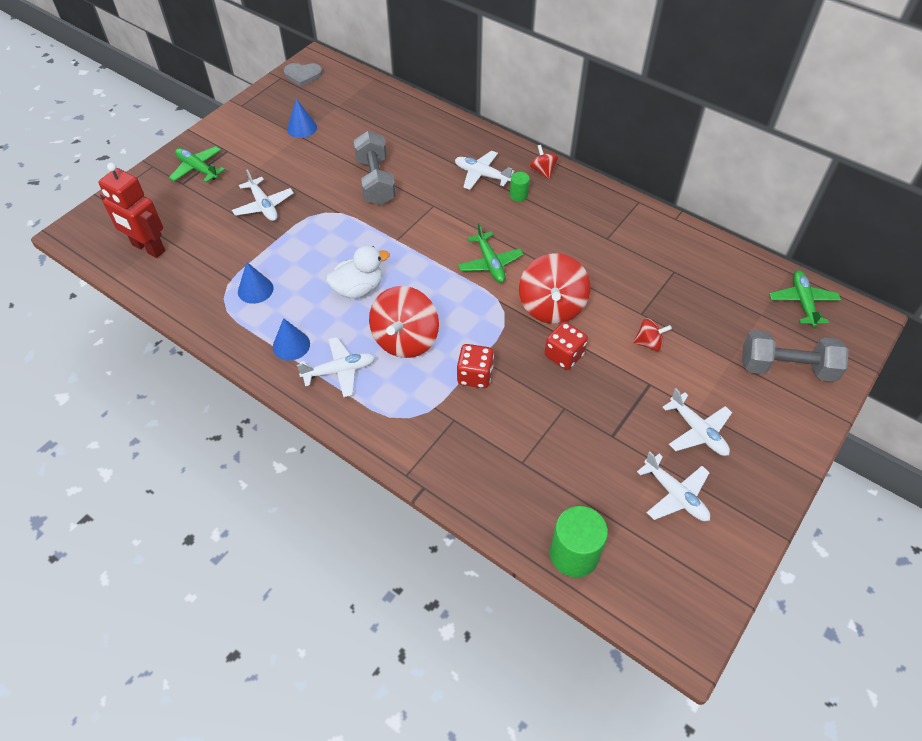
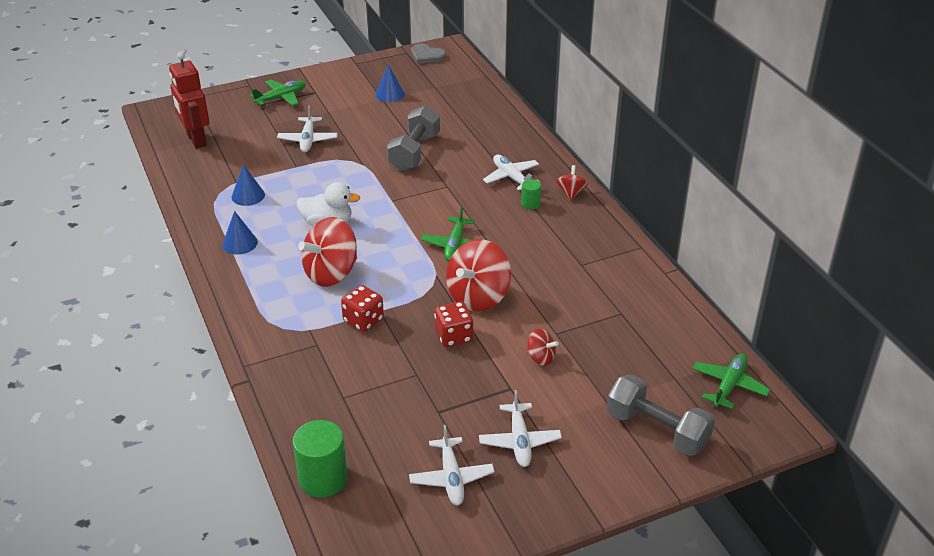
camera: 30 degrees right, 15 degrees down
(198, 169) = (281, 98): green plane -> green plane turned 75 degrees clockwise
(339, 371) = (259, 275): white plane -> none

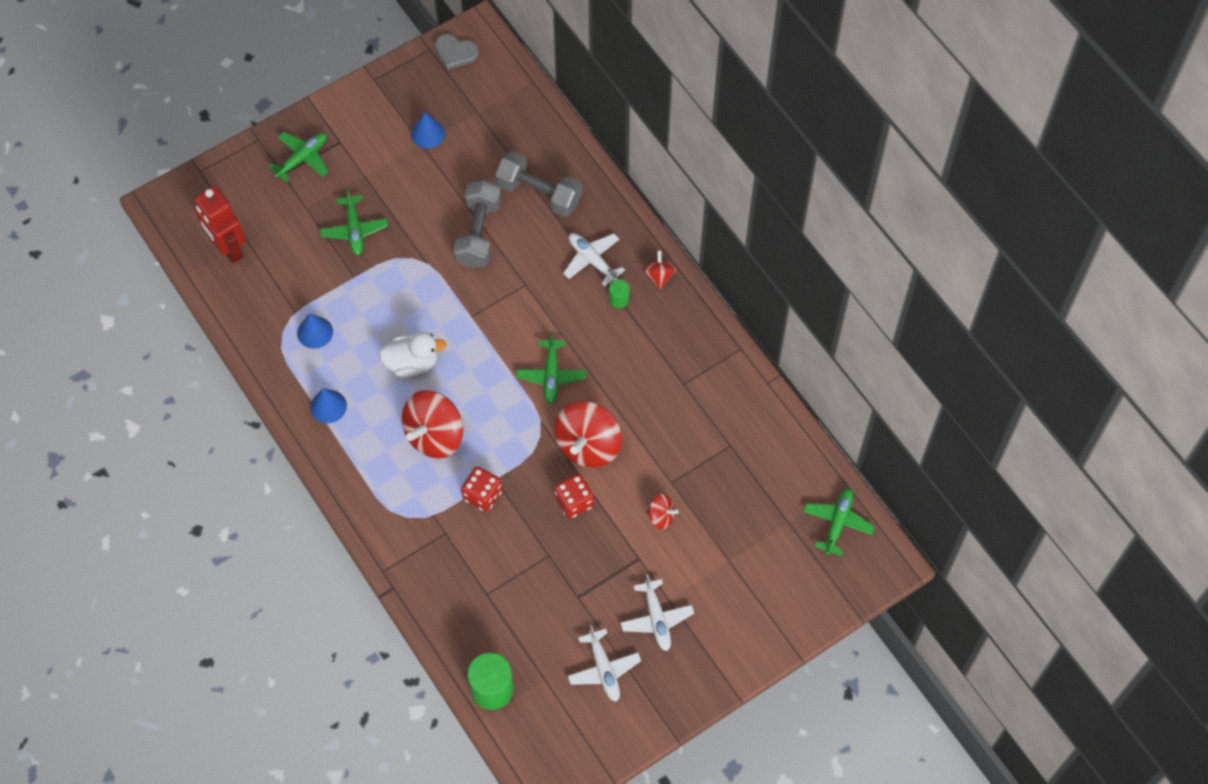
camera: 10 degrees left, 25 degrees up
(308, 140) = (354, 230): white plane -> green plane
(657, 430) = (777, 586): grey dumbbell -> grey dumbbell (539, 193)

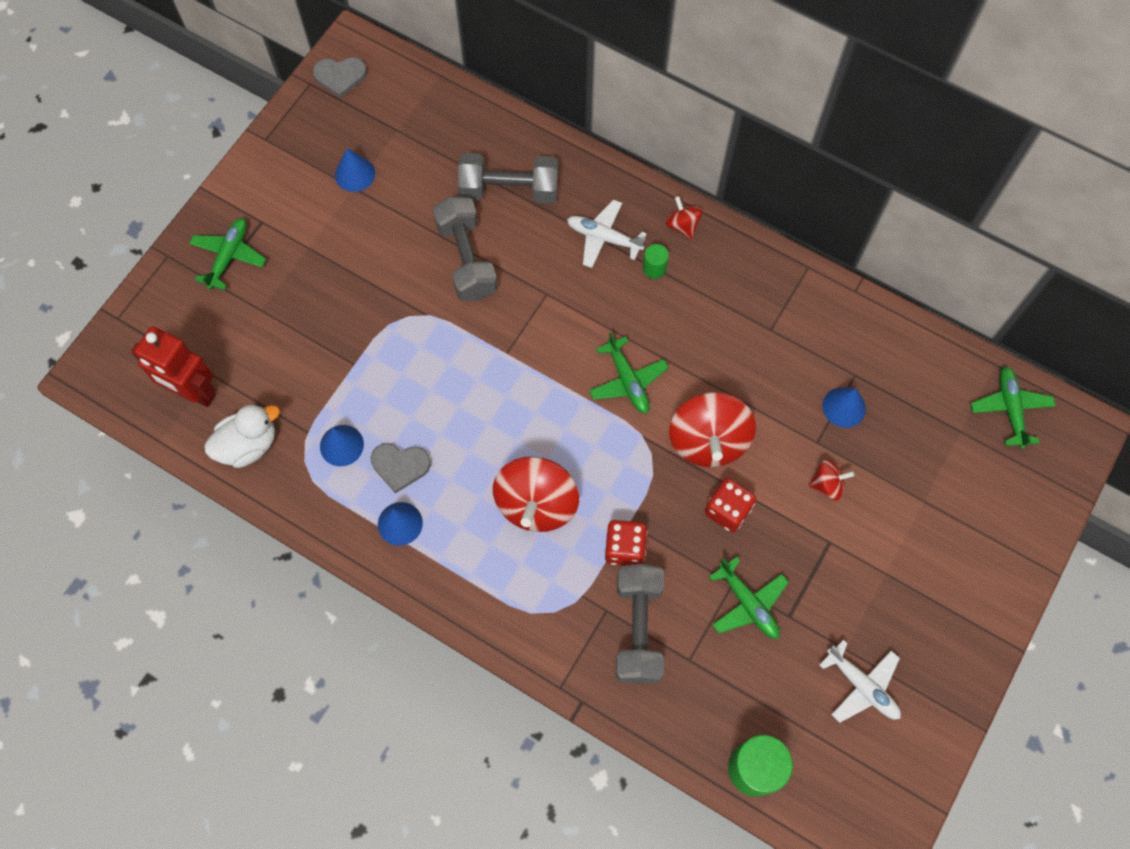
camera: 25 degrees left, 5 degrees up
(349, 365) = (400, 466): none -> grey heart
(354, 230) = (328, 311): green plane -> green plane (748, 604)
(412, 363) = (469, 433): white duck -> white duck (248, 445)
(461, 556) = (638, 628): none -> grey dumbbell
(656, 619) = (886, 601): white plane -> none
(707, 465) = (844, 407): none -> blue cone

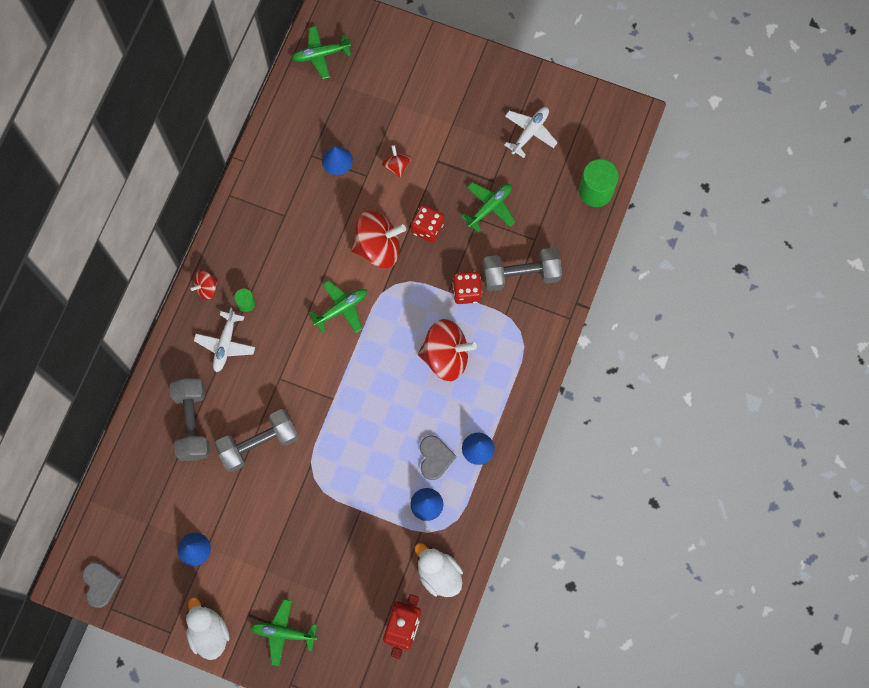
camera: 100 degrees left, 5 degrees up
(253, 178) = (209, 632): none -> white duck

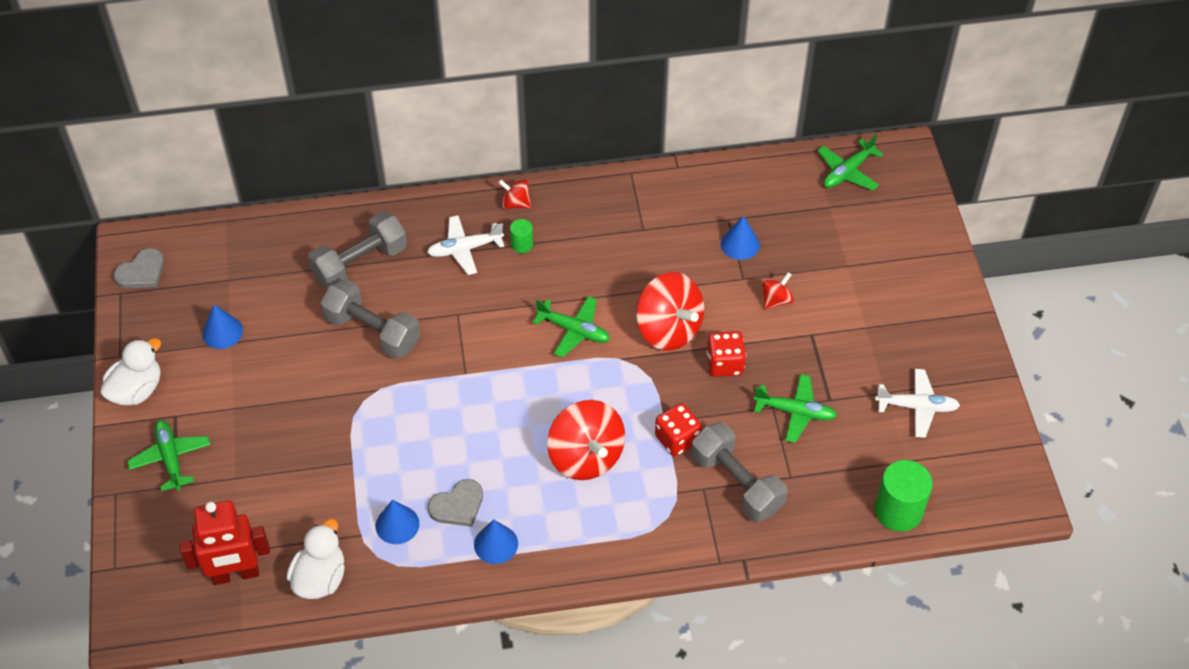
camera: 60 degrees right, 20 degrees down
(321, 55) = (847, 172): green plane -> green plane turned 90 degrees counterclockwise

